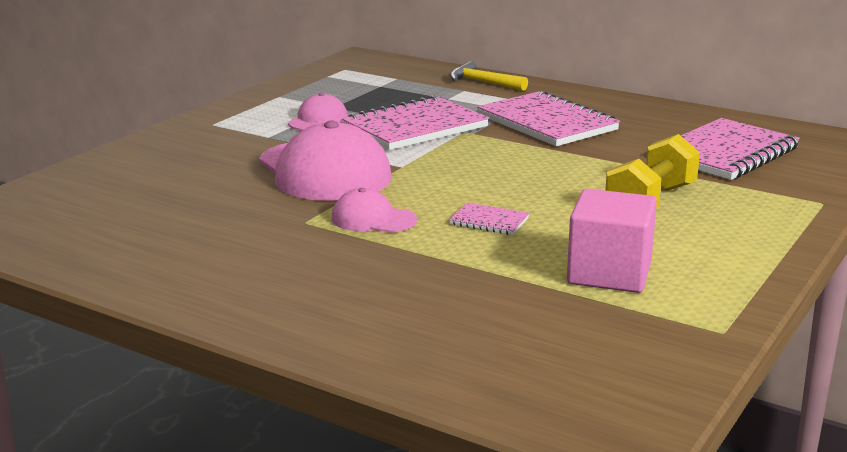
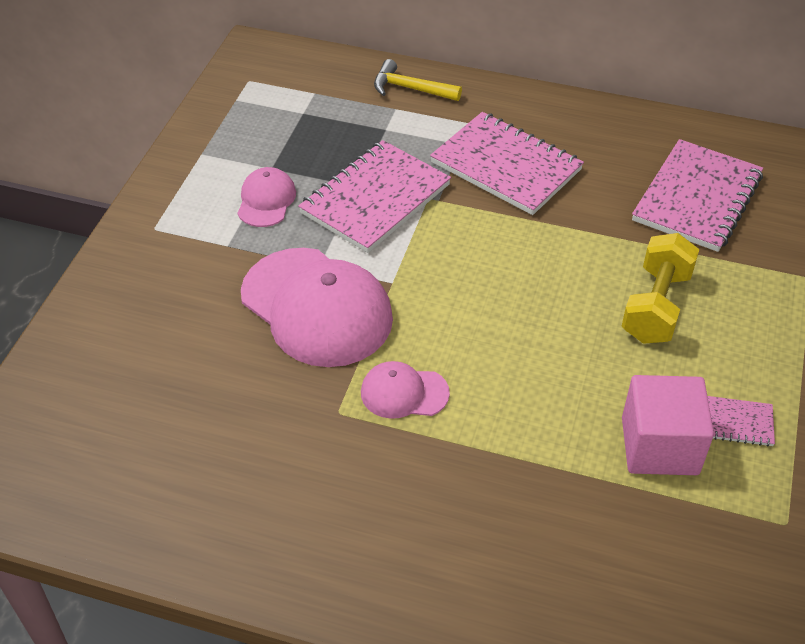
camera: 15 degrees left, 25 degrees up
(489, 221) = (517, 374): pink notebook -> pink notebook (736, 423)

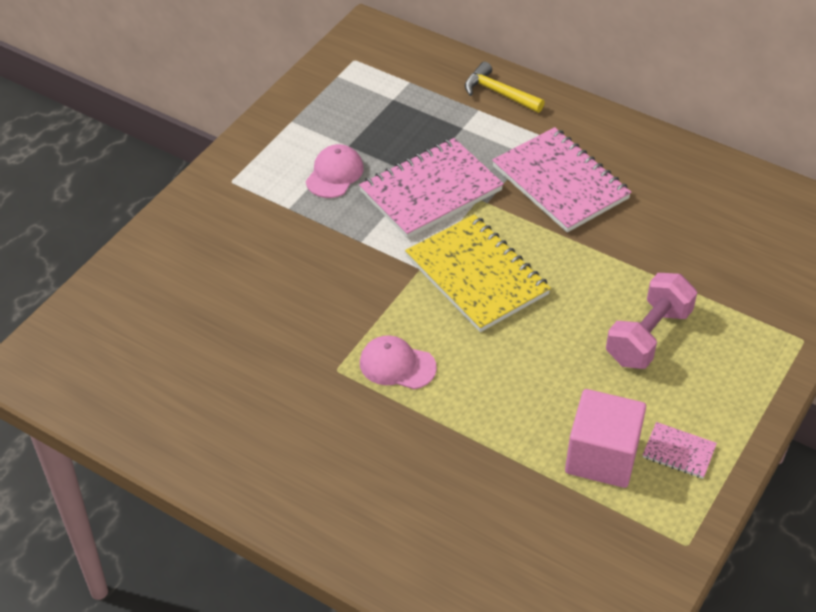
camera: 15 degrees right, 0 degrees up
(316, 307) = (347, 277): pink cap -> none
(455, 278) = (477, 275): none -> yellow notebook
(655, 306) = (648, 336): yellow dumbbell -> pink dumbbell
(697, 198) = (728, 246): pink notebook -> none

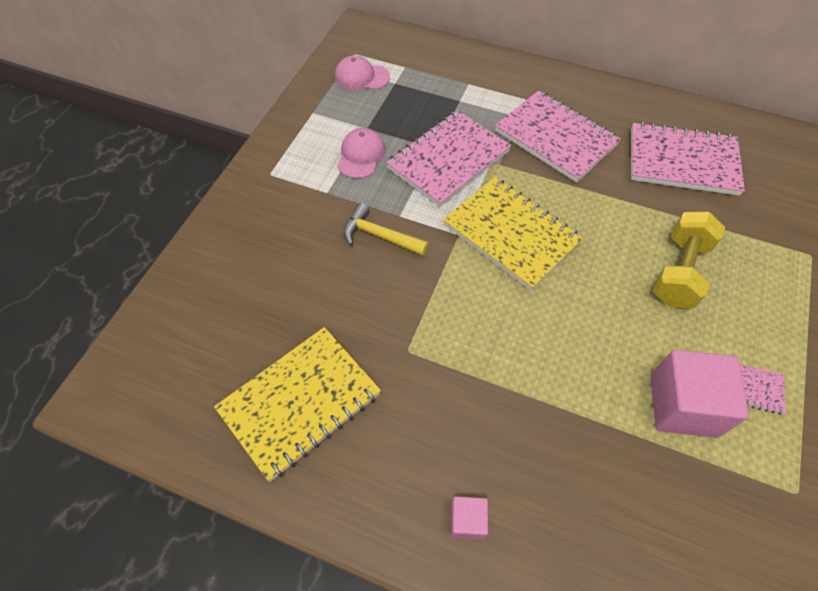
camera: 10 degrees left, 10 degrees up
(219, 399) = (300, 403): none -> yellow notebook
(355, 518) = (467, 521): none -> pink cube
(397, 365) = (464, 337): pink cap -> pink cap (361, 76)
(498, 93) = (480, 67): yellow hammer -> yellow hammer (379, 236)
(648, 336) = (679, 272): pink dumbbell -> yellow dumbbell
(698, 226) = (682, 161): none -> pink notebook

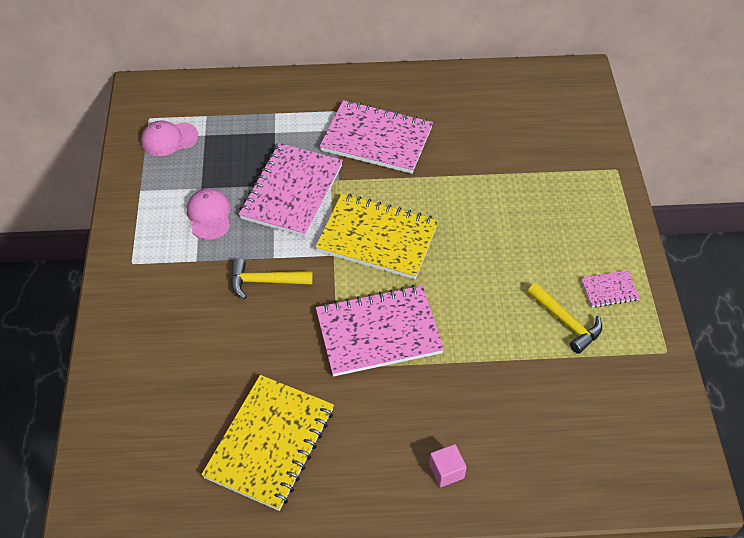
camera: 25 degrees left, 5 degrees down
(679, 272) = (524, 220): yellow dumbbell -> none
(682, 161) = (490, 124): pink notebook -> pink notebook (378, 332)
(683, 405) = (566, 322): pink cube -> yellow hammer

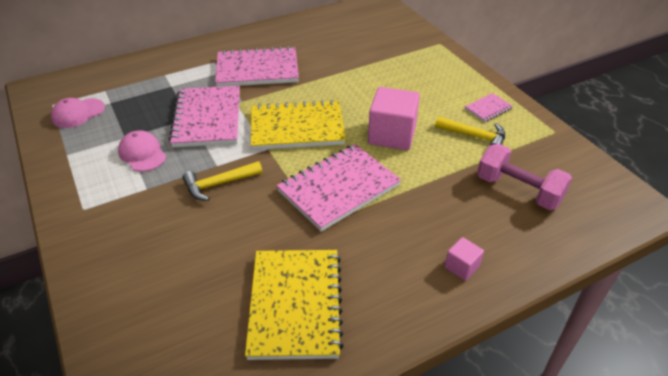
camera: 25 degrees left, 10 degrees down
(474, 285) = (392, 135): none -> pink cube
(566, 410) = (518, 190): none -> pink dumbbell

